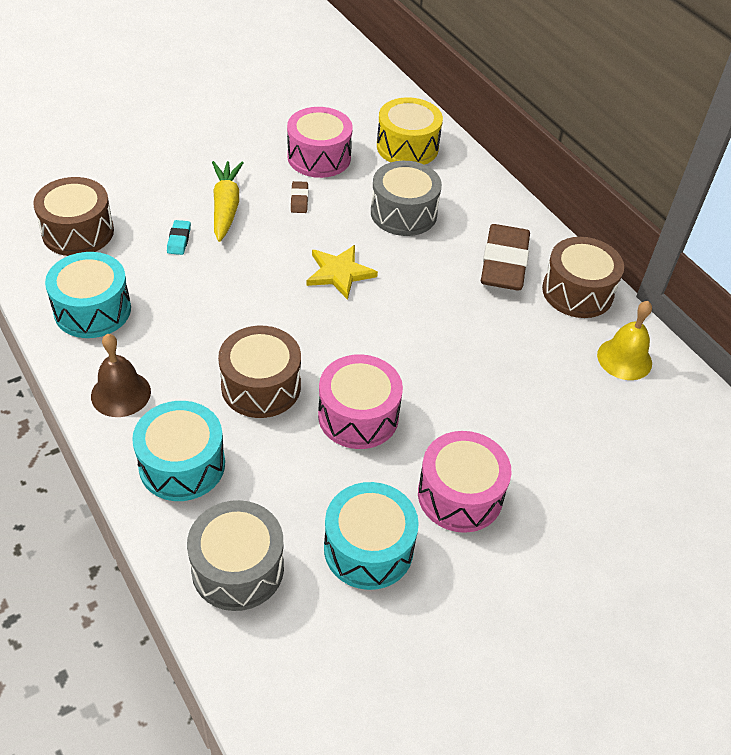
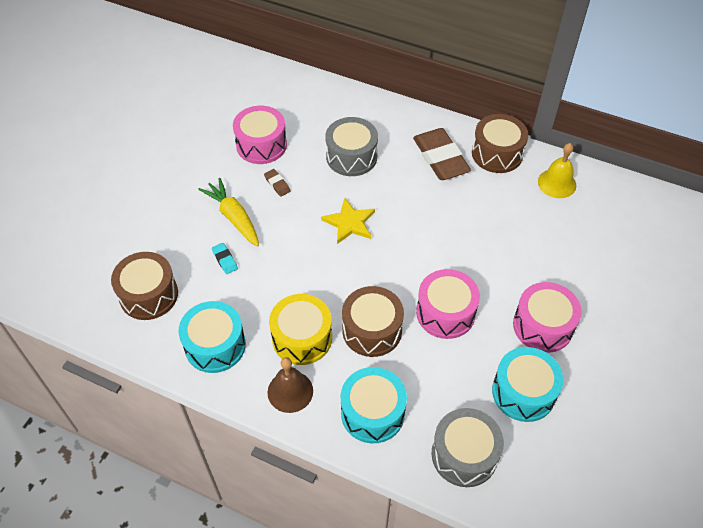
camera: 30 degrees left, 5 degrees up
(407, 147) = (312, 106): yellow drum -> yellow drum (302, 338)

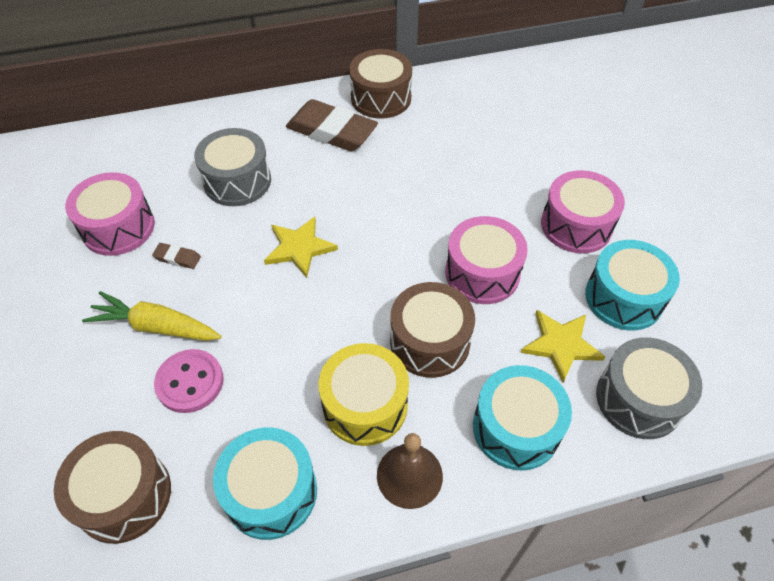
camera: 40 degrees left, 0 degrees up
(225, 260) = (190, 382): turquoise eraser -> pink button
(449, 389) = (561, 345): none -> yellow star
(557, 183) = (459, 94): yellow bell -> none

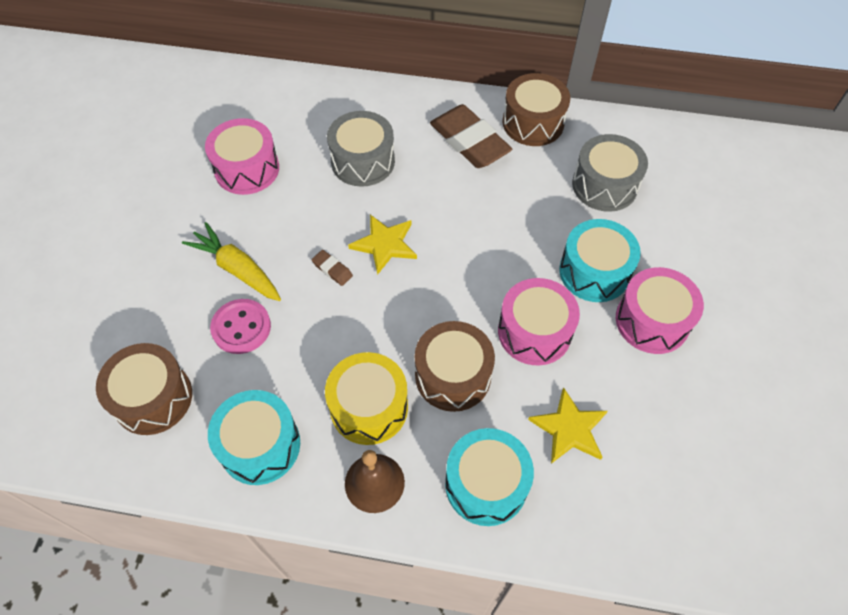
camera: 25 degrees right, 5 degrees up
(177, 258) = (281, 215): brown eraser -> brown eraser (332, 269)
(623, 298) = (656, 410): turquoise drum -> turquoise drum (594, 272)
(639, 399) = (613, 509): grey drum -> grey drum (604, 185)

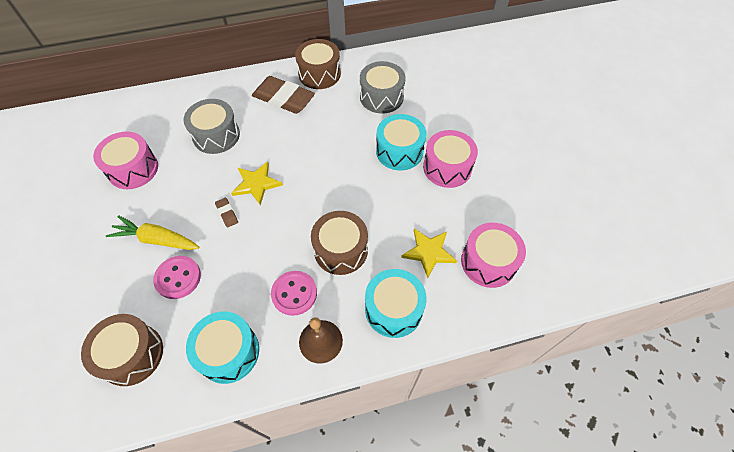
camera: 25 degrees left, 0 degrees up
(332, 269) = (227, 213): brown eraser -> brown eraser turned 45 degrees clockwise
(369, 407) = (294, 293): yellow drum -> pink button
(534, 332) = (380, 202): pink drum -> pink drum (488, 262)

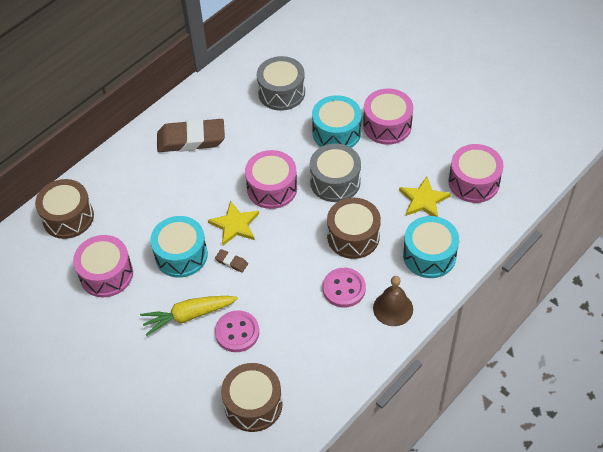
camera: 30 degrees left, 5 degrees down
(216, 135) = (157, 204): grey drum -> grey drum (335, 181)
(228, 352) = (329, 357): turquoise drum -> turquoise drum (181, 255)
(310, 169) = (272, 188): none -> pink drum
(319, 74) = (204, 99): brown drum -> brown drum (68, 217)

